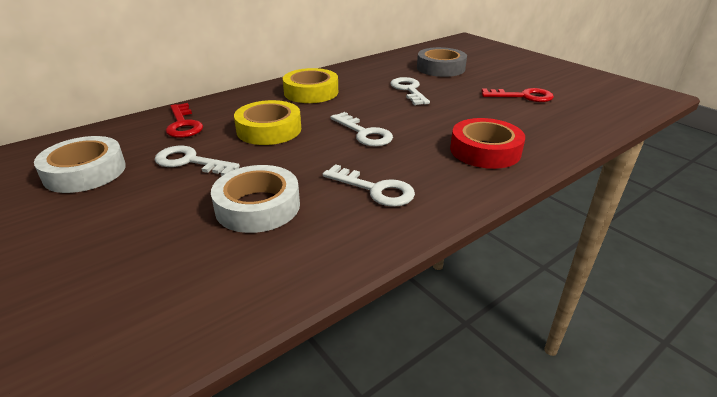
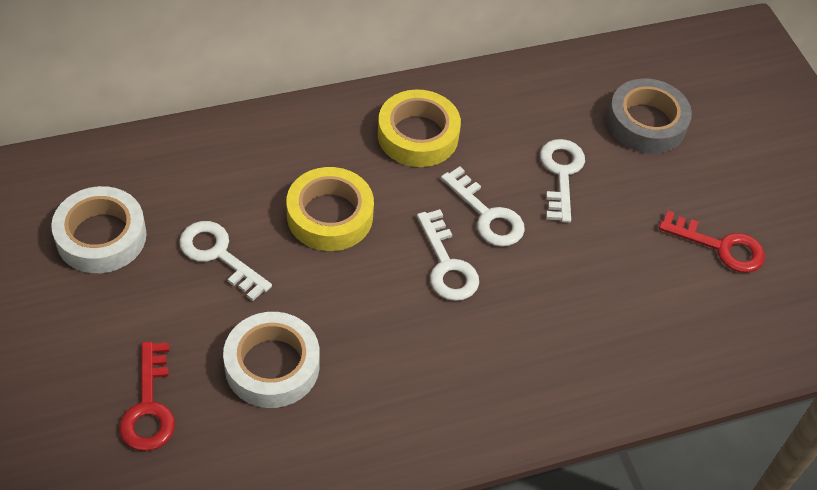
camera: 15 degrees right, 20 degrees up
(183, 124) = (226, 167): red key -> red key (149, 406)
(375, 189) = (409, 381): white key -> white key (487, 215)
(485, 151) = (581, 354): red tape -> none

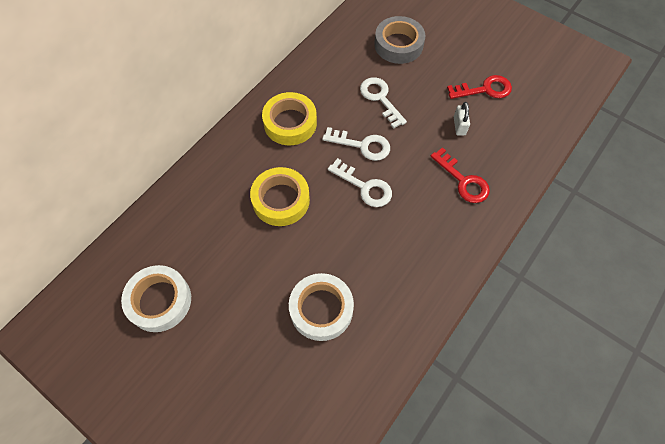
camera: 30 degrees left, 10 degrees up
(149, 406) = (273, 383): red key -> red key (463, 180)
(218, 255) = (238, 265): white key -> none
(641, 270) = (459, 126): none -> white padlock

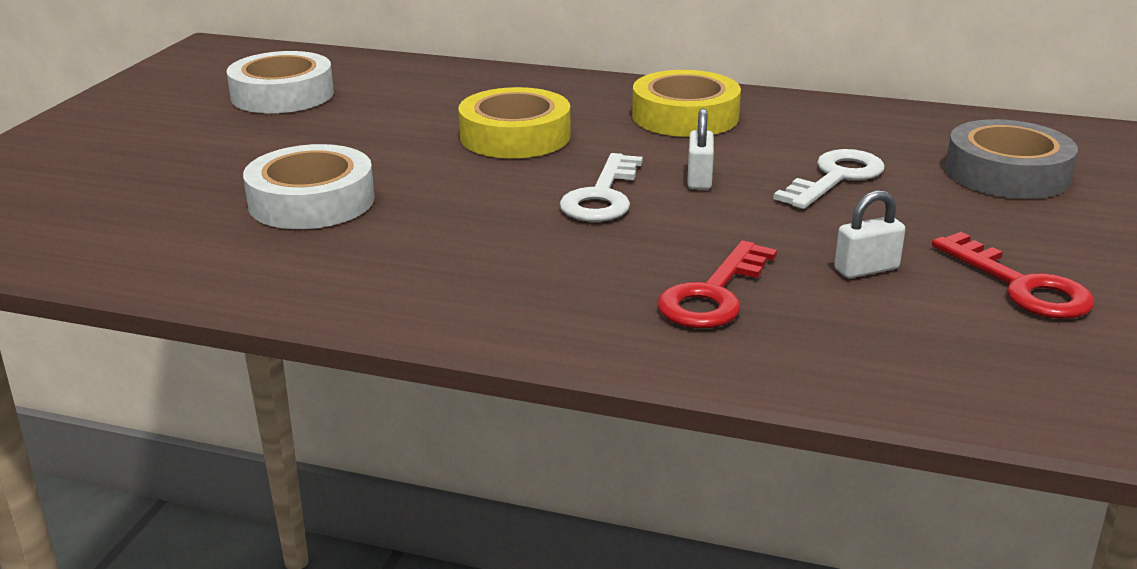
camera: 70 degrees right, 35 degrees down
(362, 145) = (699, 179): white key -> white padlock

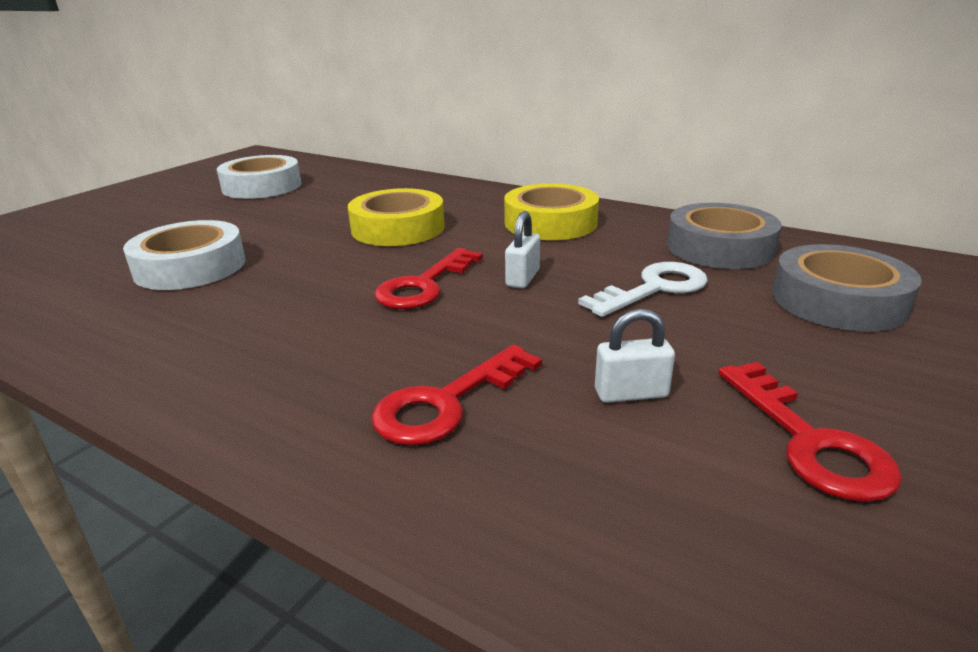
camera: 15 degrees right, 0 degrees up
(602, 196) = (424, 285): white key -> red key
(877, 130) = (719, 247): none -> grey tape

